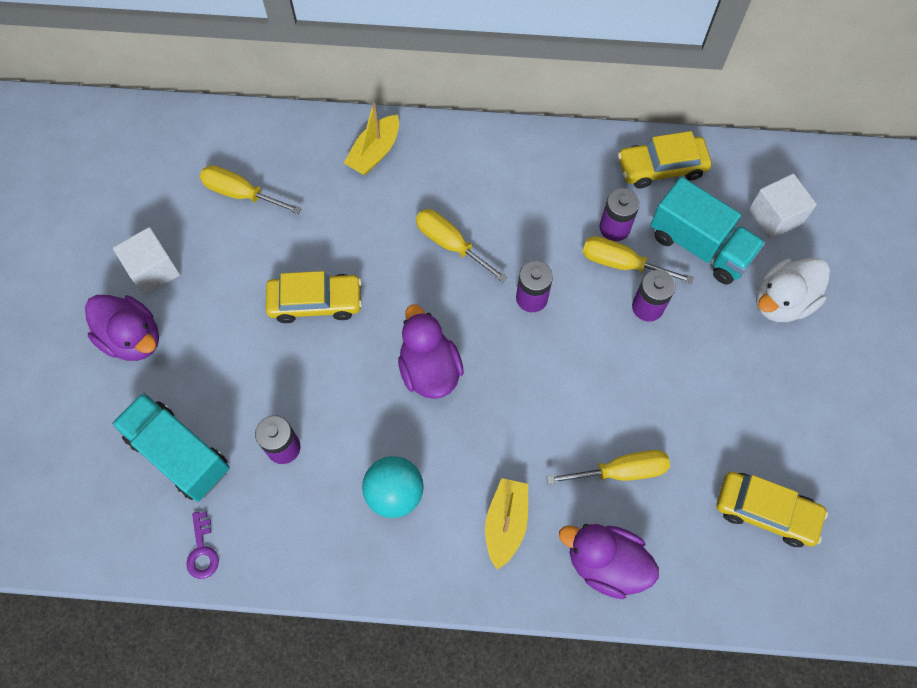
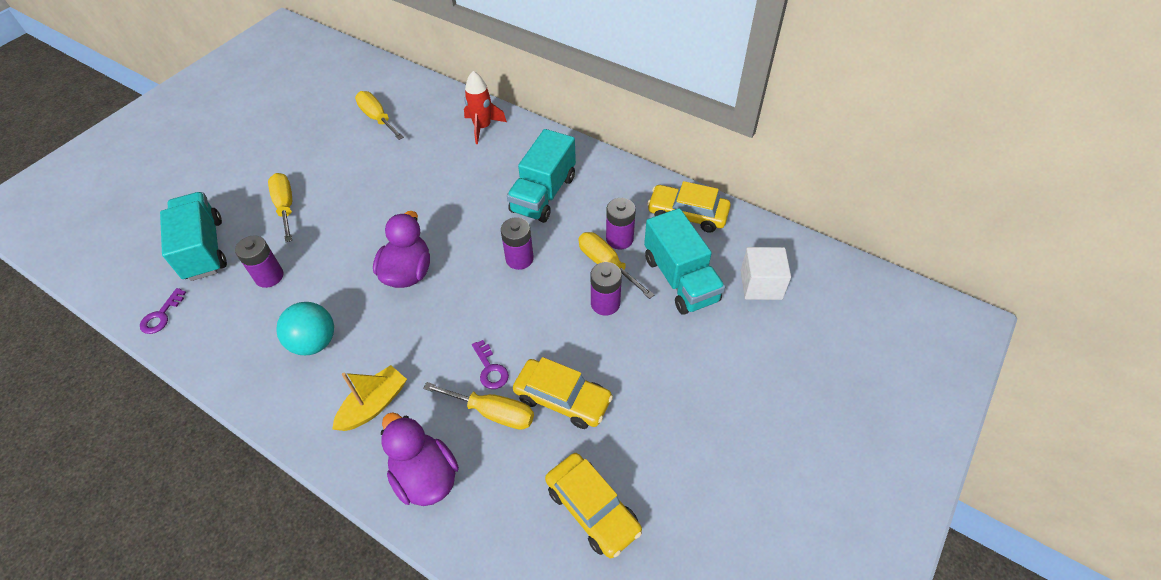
camera: 30 degrees right, 15 degrees down
(133, 338) = (240, 171): purple duck -> none
(153, 270) = (287, 139): white cube -> none
(315, 302) = (368, 198): yellow car -> yellow car (562, 399)
(374, 152) = (482, 127): yellow boat -> red rocket
(450, 244) = (488, 200): yellow screwdriver -> yellow screwdriver (285, 206)
(502, 209) = (543, 194): none -> turquoise truck
(588, 430) = (490, 369): none -> purple key
(782, 301) = (724, 349): white duck -> none

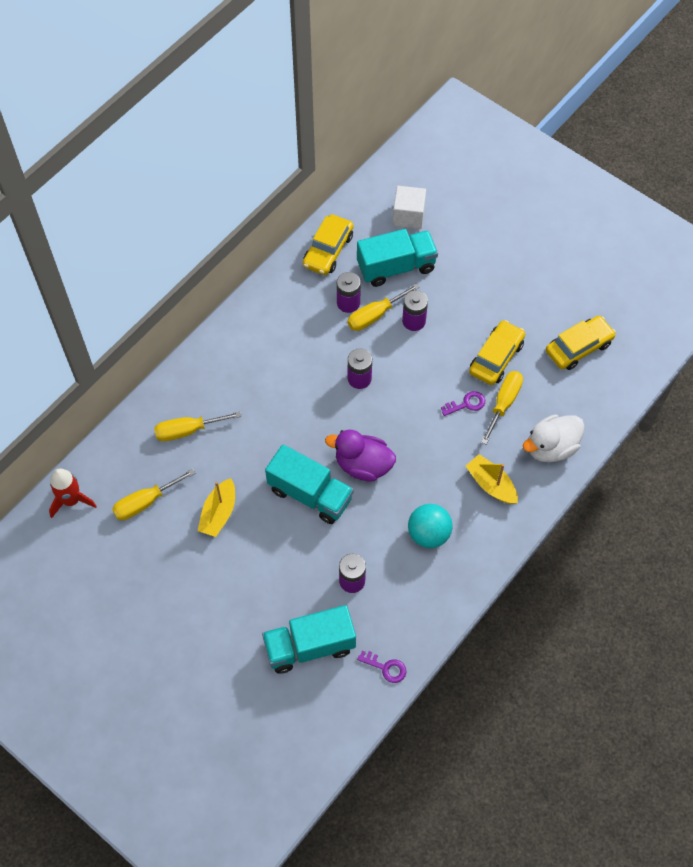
camera: 85 degrees left, 10 degrees up
(285, 206) = (264, 578): yellow screwdriver -> yellow screwdriver (187, 430)
(361, 166) = (218, 513): none -> yellow boat
(425, 477) = (551, 447): purple duck -> white duck
(482, 127) = (182, 402): red rocket -> red rocket (71, 500)
(543, 194) = (285, 355): turquoise truck -> turquoise truck (310, 494)

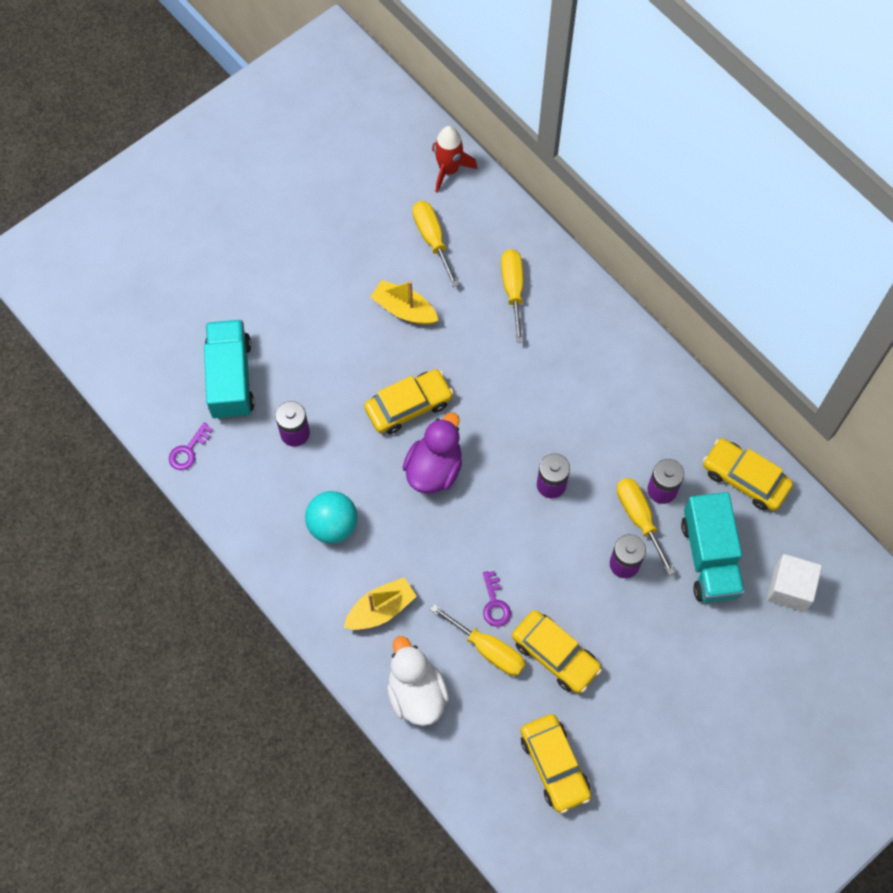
camera: 100 degrees right, 5 degrees up
(310, 494) = (408, 406): turquoise truck -> yellow car

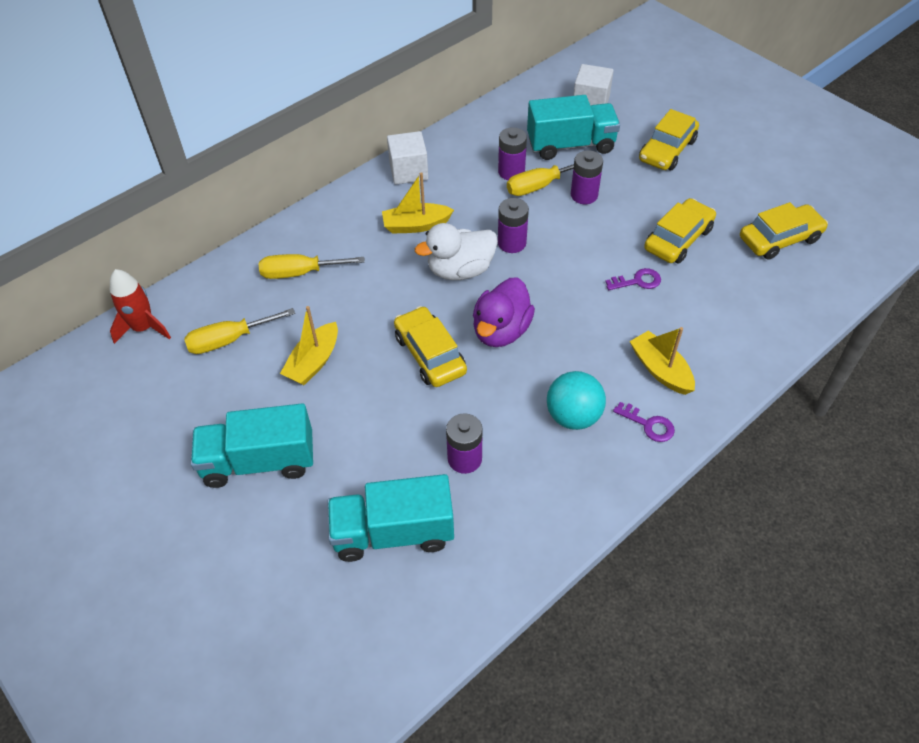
camera: 90 degrees left, 15 degrees down
(188, 451) = (492, 575): purple key -> purple key (648, 425)
(303, 276) = (259, 461): none -> turquoise truck
(416, 693) = (740, 338): white duck -> white duck (460, 270)
(434, 469) = (501, 331): purple duck -> purple duck turned 90 degrees counterclockwise
(488, 649) = (684, 285): yellow screwdriver -> none
(577, 392) = (416, 225): none -> yellow boat
(661, 384) = (408, 171): none -> white cube
(745, 478) = (497, 124): yellow car -> yellow car (667, 150)

